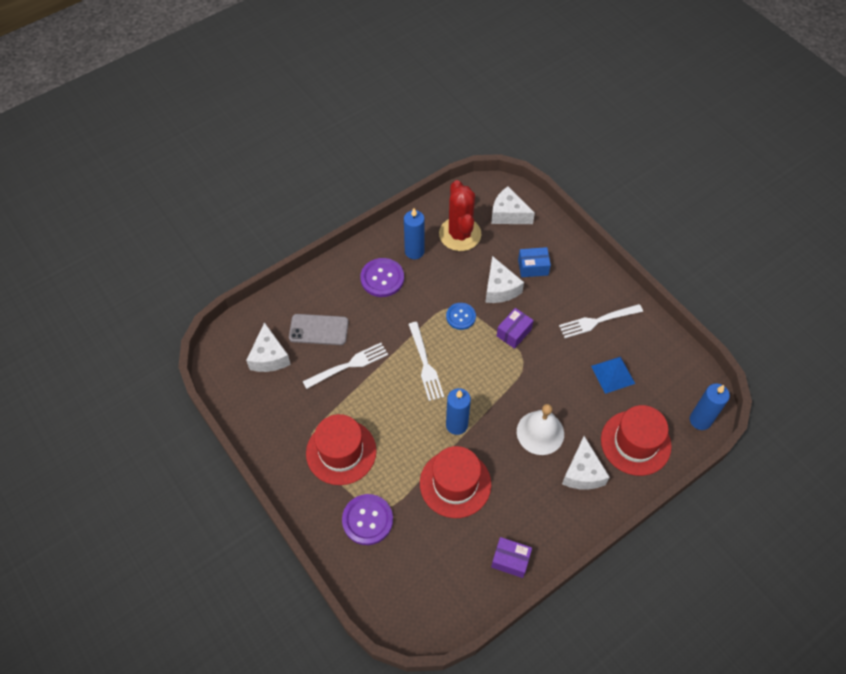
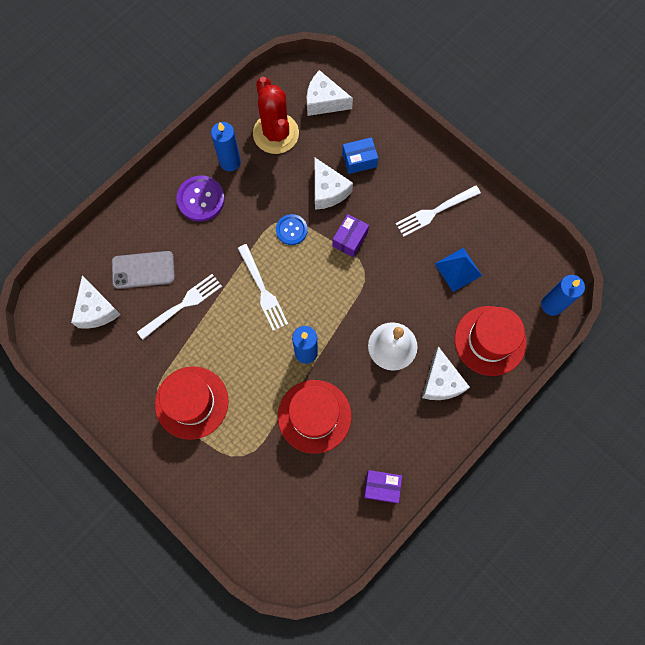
camera: 10 degrees left, 15 degrees up
(367, 520) = (232, 470): purple button -> none

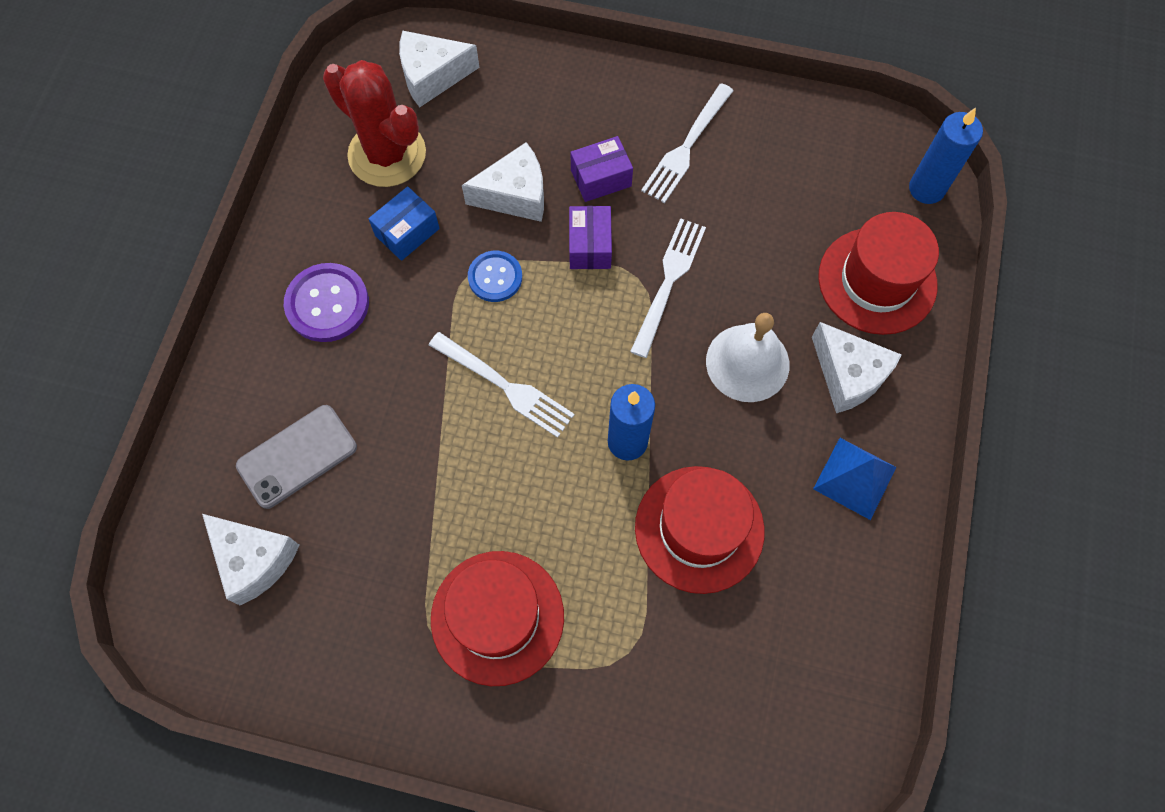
camera: 30 degrees left, 5 degrees down
(182, 305) = (393, 476): white fork -> white fork (668, 282)
(230, 162) = (341, 227): blue candle -> none
(328, 191) = (515, 195): white cheese -> white cheese turned 45 degrees counterclockwise
(359, 160) = (534, 131): blue box -> blue box (407, 232)
(381, 487) = (864, 576): purple box -> purple box (601, 178)
(458, 269) = (769, 208): blue pyramid -> blue pyramid (854, 478)

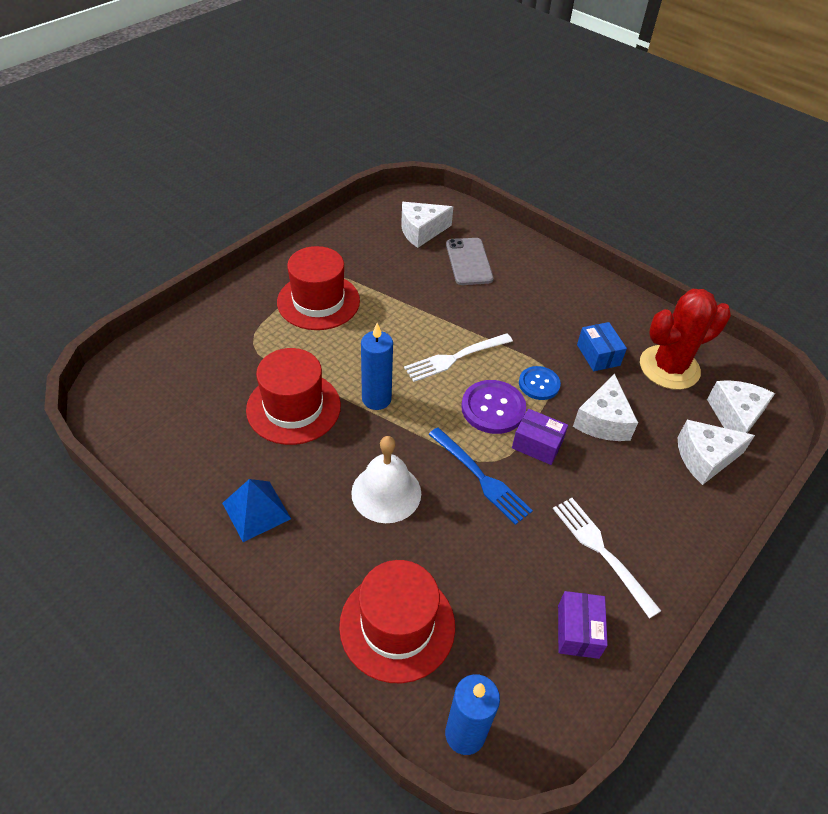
camera: 115 degrees right, 20 degrees down
(327, 304) = (562, 303): purple button -> purple button (493, 408)
(601, 178) = (595, 478): purple box -> purple box (578, 631)
(668, 282) = (480, 477): white fork -> blue fork
(848, 375) = (332, 553): white cheese -> white cheese (705, 458)

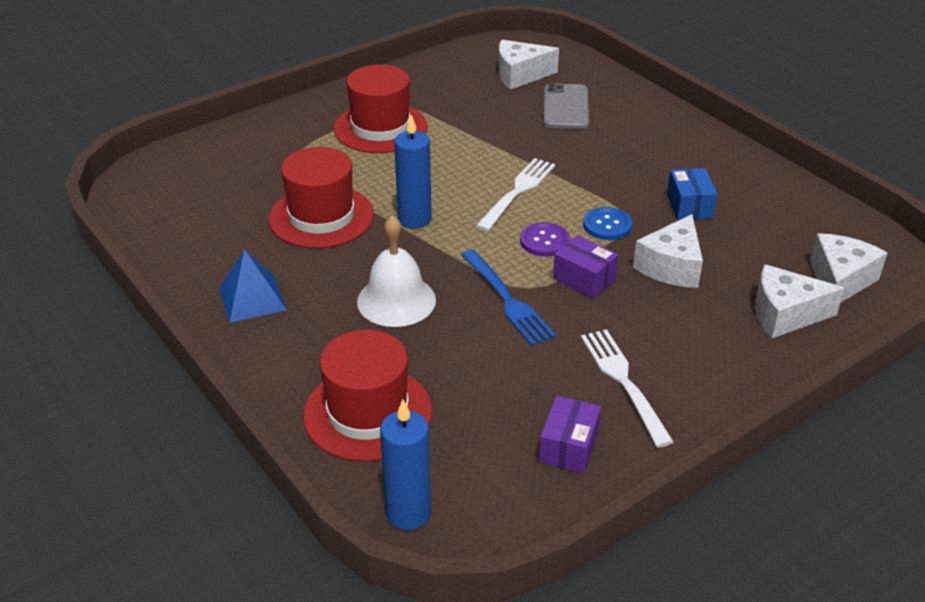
camera: 15 degrees right, 10 degrees down
(455, 358) = (517, 192): white fork -> white fork turned 135 degrees clockwise
(493, 408) = (544, 241): purple button -> purple button, size x0.66
(669, 368) = (774, 226): red cactus -> none

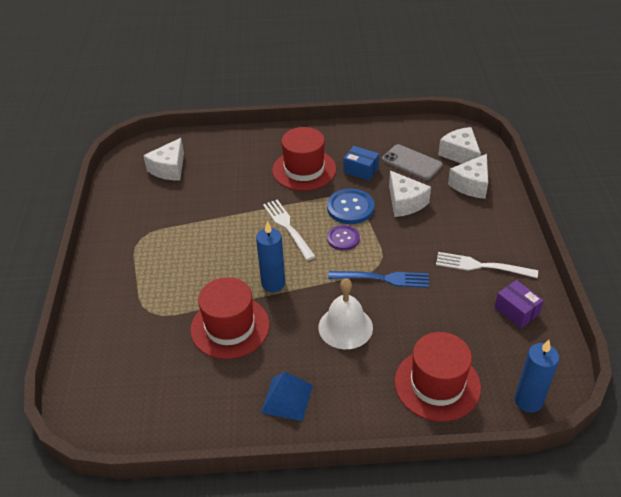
camera: 55 degrees left, 5 degrees up
(380, 128) = (159, 256): red hat -> red hat (304, 170)
(566, 107) = (223, 167): grey phone -> grey phone (412, 162)
(584, 279) = (389, 240): purple box -> none
(607, 225) = (350, 208): blue button -> blue button, size x1.51

